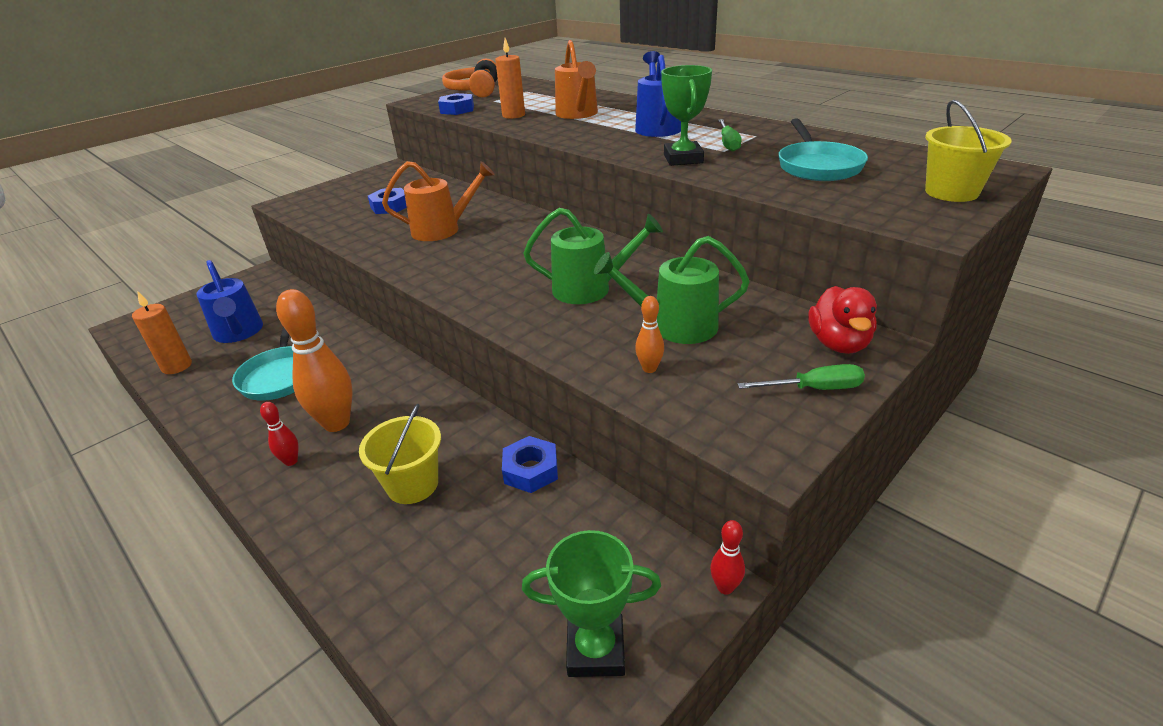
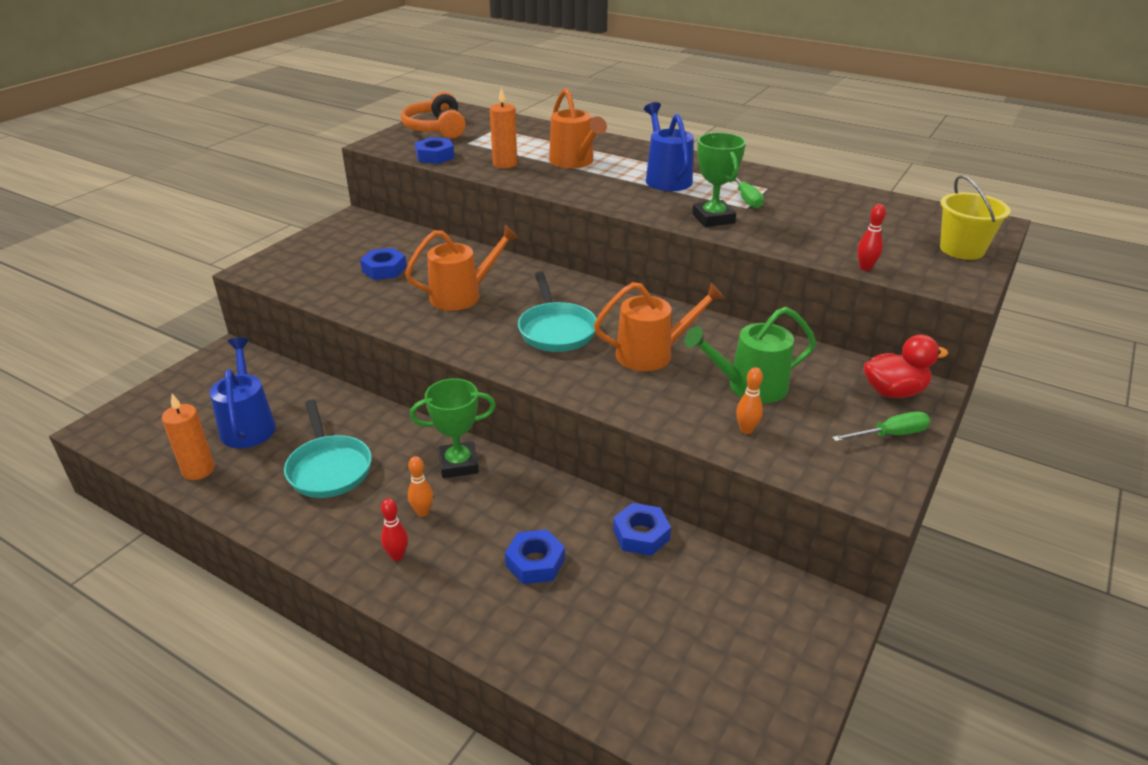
camera: 15 degrees left, 0 degrees up
(239, 333) = (248, 425): blue watering can -> blue watering can turned 150 degrees counterclockwise
(336, 423) = (422, 512): orange bowling pin -> orange bowling pin, size x0.47
(412, 484) = (535, 562): yellow bucket -> blue nut
(590, 289) = (652, 354): green watering can -> orange watering can
(595, 650) = (768, 677): green trophy -> green trophy (458, 464)
(725, 587) = (850, 611): red bowling pin -> red bowling pin (865, 268)
(817, 166) = (839, 224): turquoise pan -> turquoise pan (556, 330)
(838, 344) = (894, 392): red duck -> red duck turned 90 degrees counterclockwise

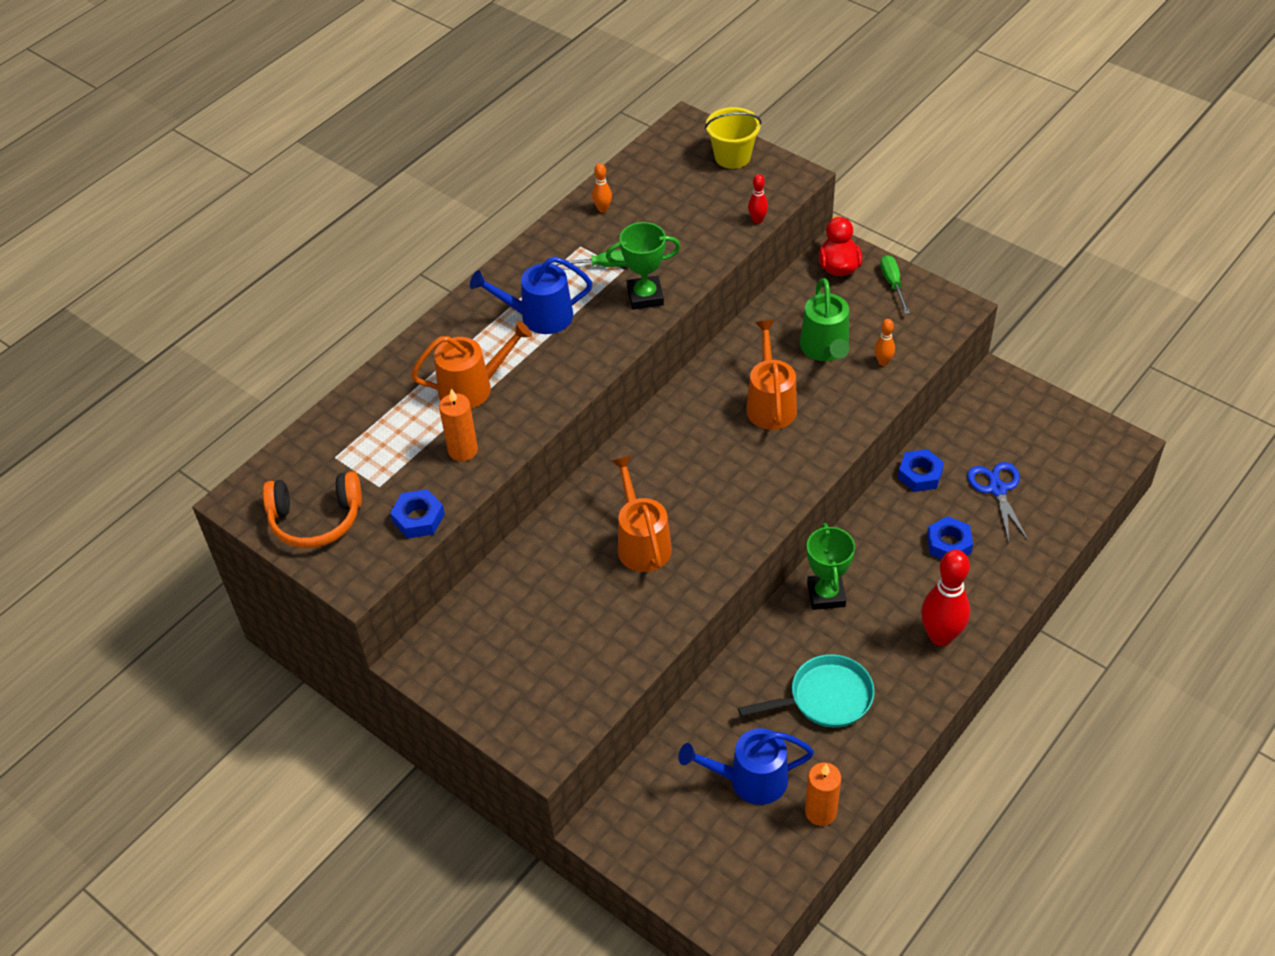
camera: 80 degrees left, 15 degrees up
(384, 269) = (568, 617): blue nut -> none
(397, 556) = (940, 636): red bowling pin -> red bowling pin, size x2.15
(422, 512) = (889, 620): orange bowling pin -> orange bowling pin (602, 209)
(556, 330) = (721, 469): turquoise pan -> none
(632, 611) = (997, 489): none -> blue scissors

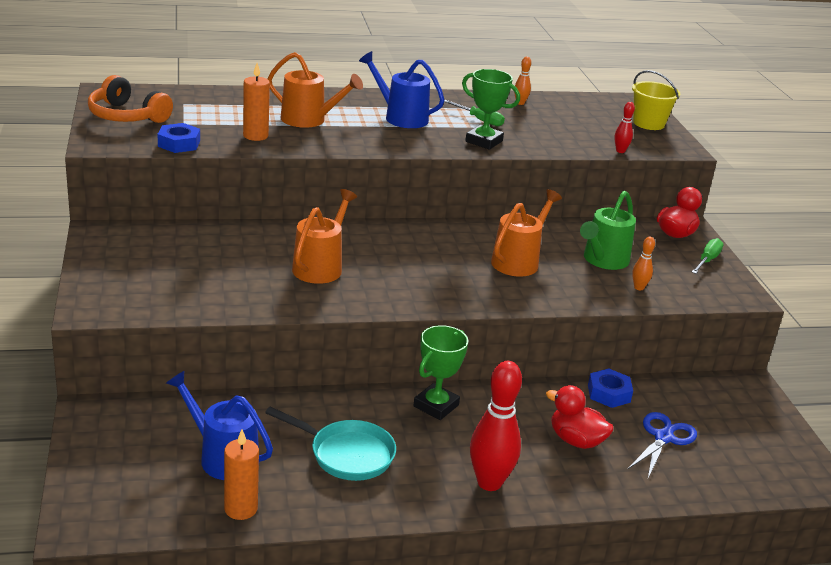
camera: 35 degrees right, 20 degrees down
(949, 544) = (576, 440): blue nut -> red duck

